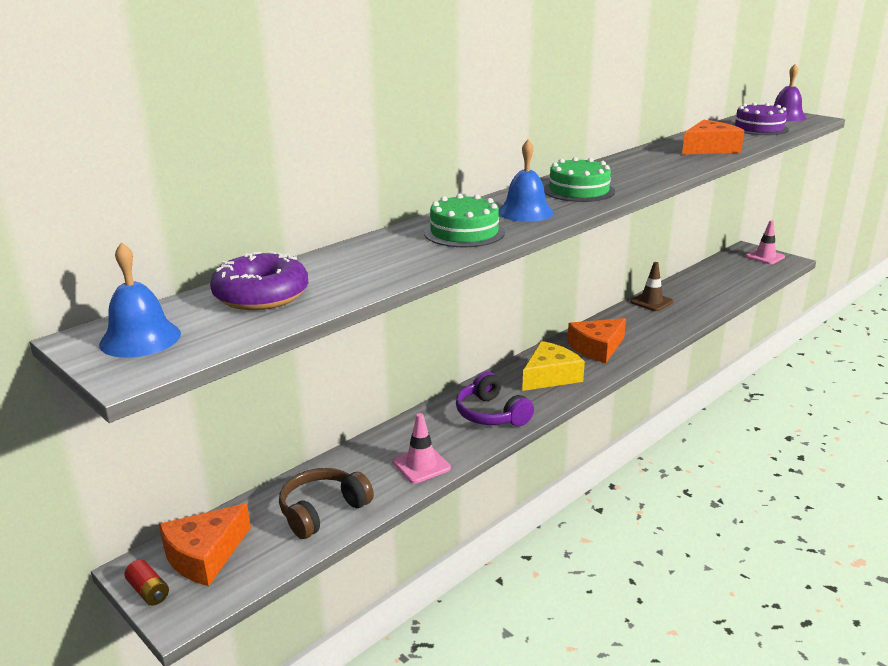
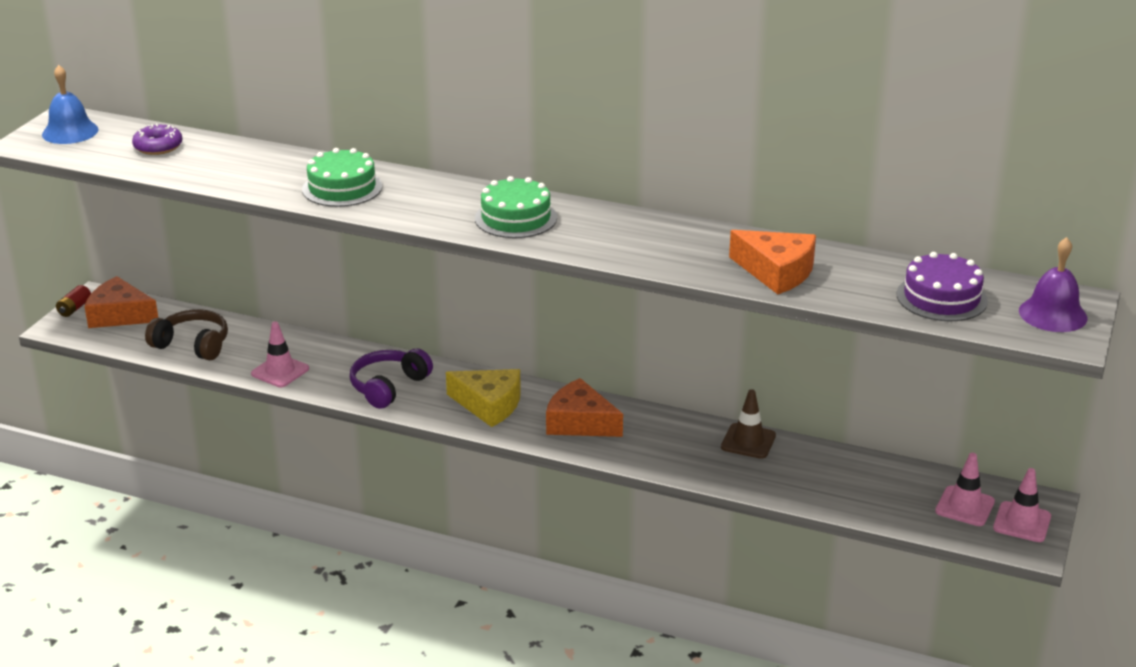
camera: 65 degrees right, 5 degrees up
(261, 295) = (158, 147): purple donut -> purple donut, size x0.65
(525, 212) = (421, 204): blue bell -> none
(745, 265) = (964, 506): none -> pink traffic cone

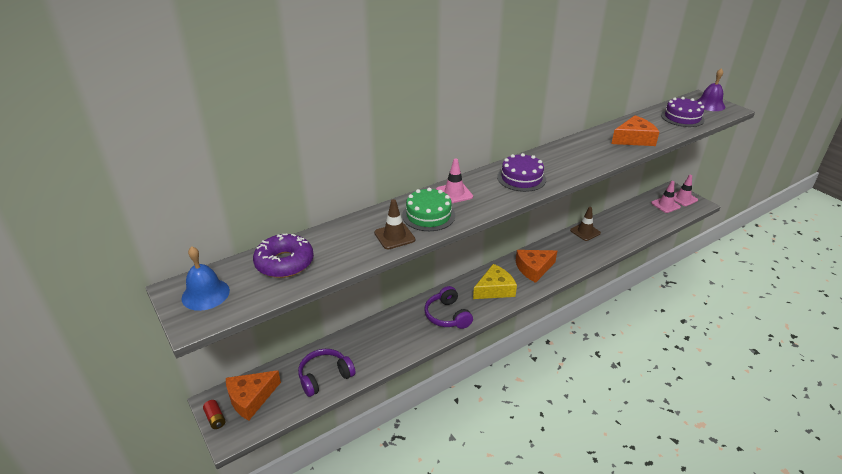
camera: 55 degrees left, 5 degrees up
(158, 147) = (284, 263): purple donut -> purple donut, size x1.54
(192, 345) = (325, 376): brown headphones -> purple headphones
(272, 183) = (394, 236): none -> brown traffic cone
(280, 371) = (392, 350): pink traffic cone -> pink traffic cone (454, 193)
(516, 218) = (521, 178): green cake -> purple cake

